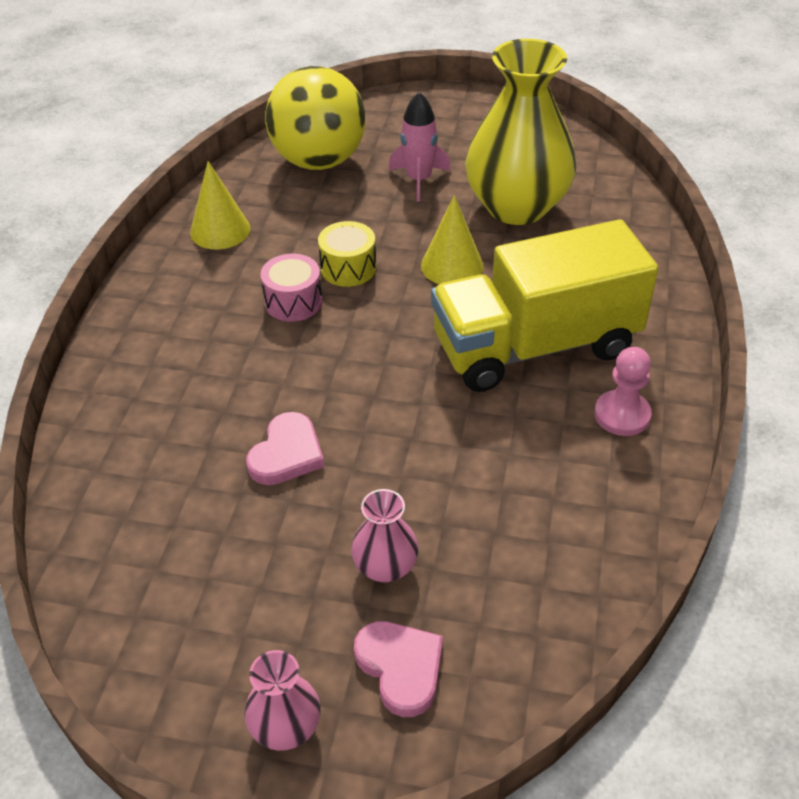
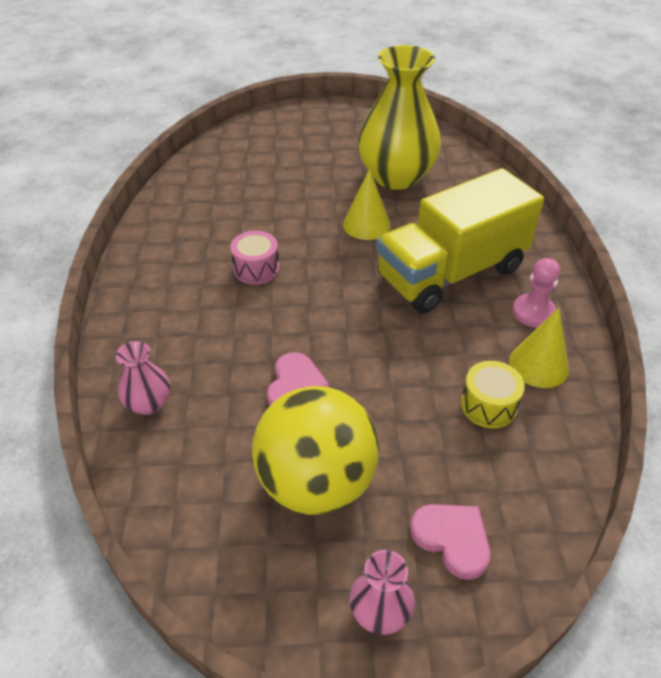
camera: 15 degrees left, 0 degrees up
(220, 230) = (178, 224): yellow cone -> yellow cone (538, 365)
(319, 161) = (236, 163): yellow ball -> yellow ball (316, 482)
(348, 268) = (289, 237): yellow drum -> yellow drum (488, 405)
(385, 567) = (408, 460): pink vase -> pink vase (149, 403)
(419, 180) = (317, 167): pink rocket -> none

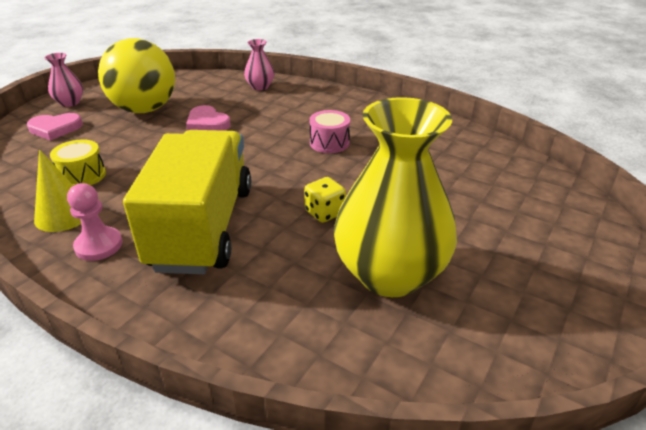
camera: 125 degrees right, 10 degrees down
(366, 224) = (324, 213): yellow cone -> yellow dice

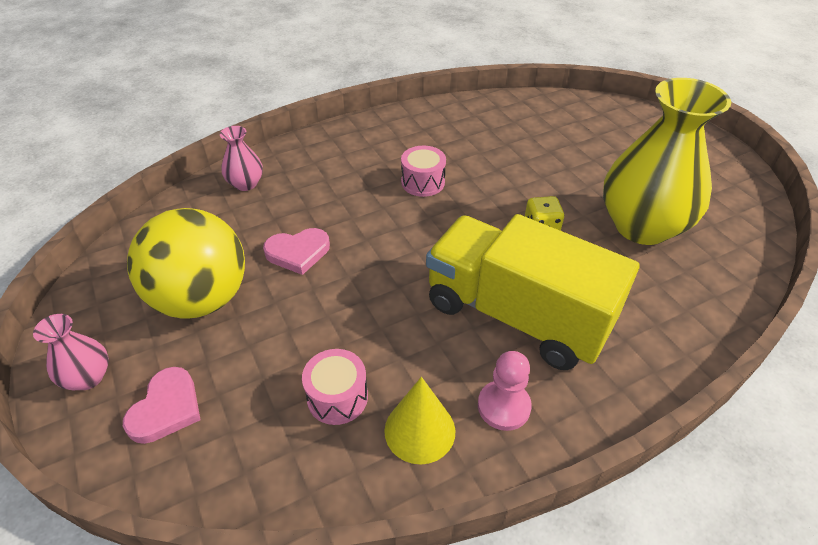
camera: 60 degrees left, 10 degrees up
(82, 176) = (337, 397): yellow drum -> pink drum

